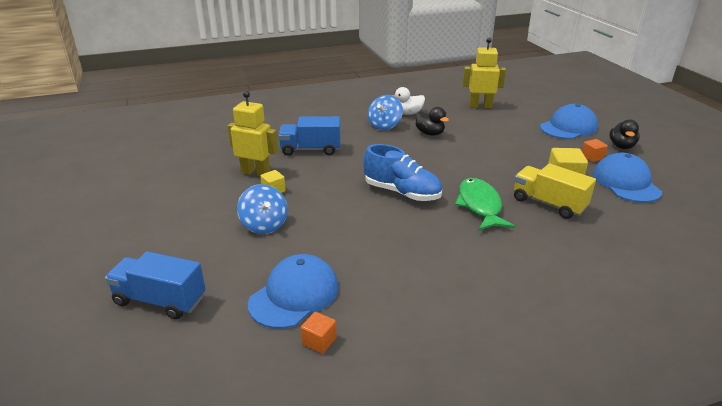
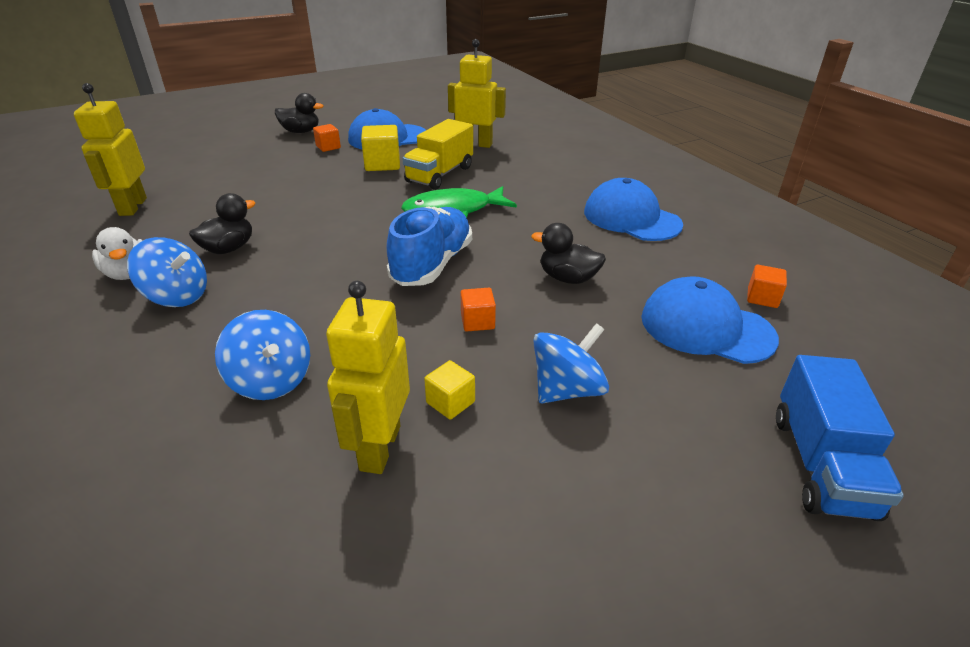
camera: 100 degrees left, 5 degrees up
(311, 149) = (271, 380): blue truck -> blue spinning top
(335, 203) = (477, 321): none -> orange cube
(373, 244) = (568, 278): none -> black duck
(568, 127) = (240, 153): blue cap -> blue cap (631, 218)
(630, 228) = (476, 144): none -> yellow robot

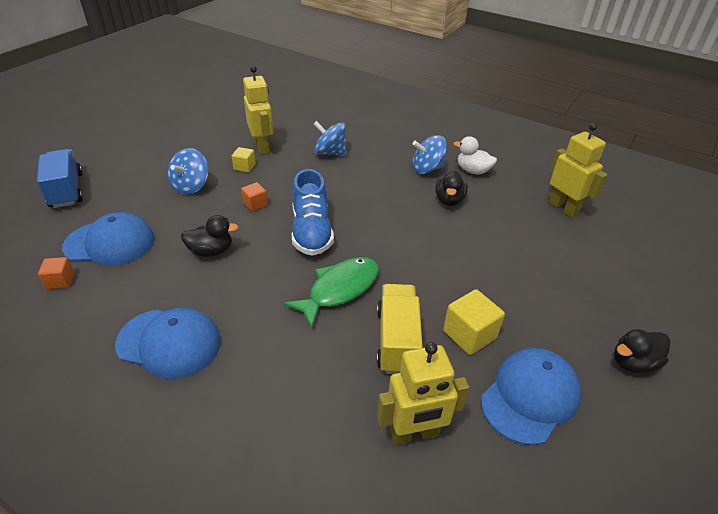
camera: 150 degrees right, 5 degrees up
(328, 147) = (559, 343): orange cube -> none

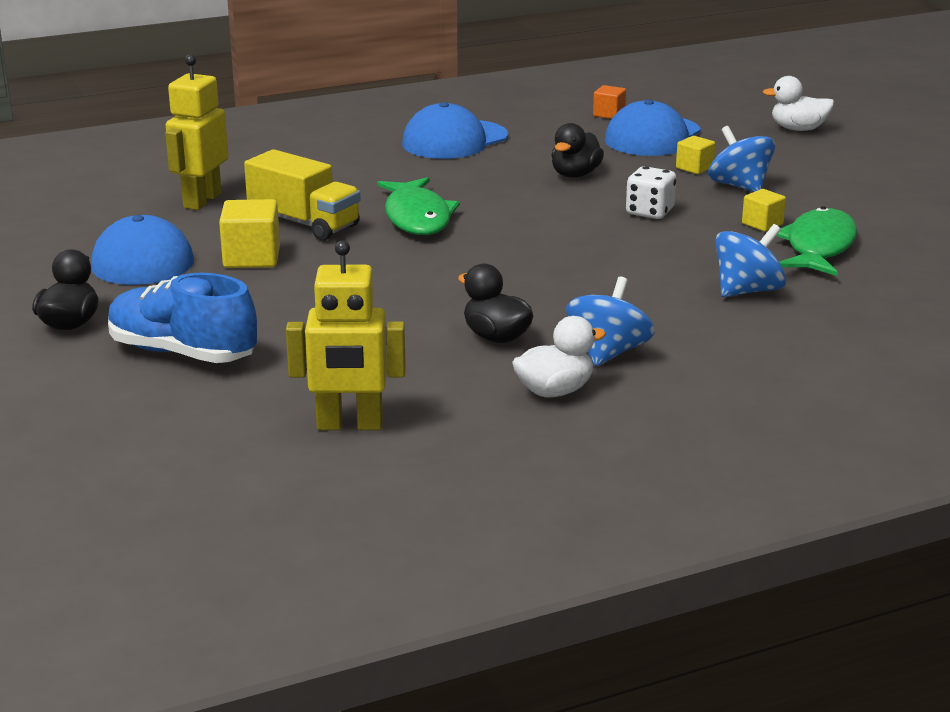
camera: 125 degrees right, 15 degrees down
(66, 190) = (798, 129): blue truck -> white duck
(168, 209) = (694, 168): none -> yellow cube
(255, 204) = (649, 212): orange cube -> white dice
(262, 147) = (818, 247): yellow robot -> green fish
(311, 231) = (544, 229): blue shoe -> blue shoe (182, 353)

